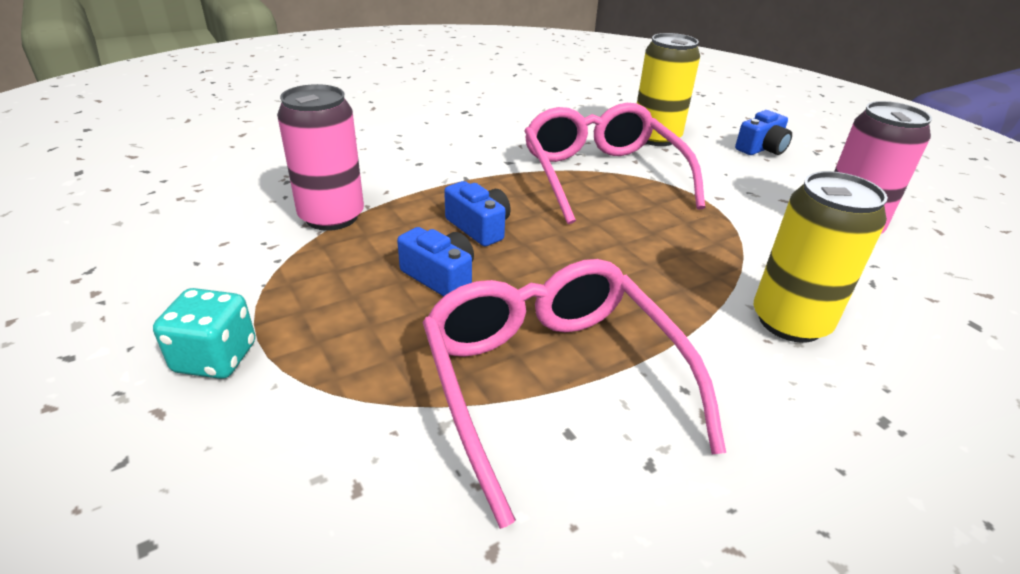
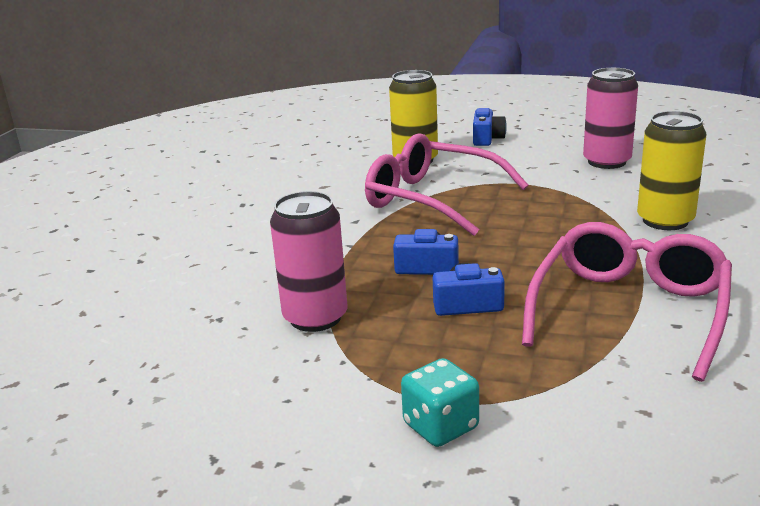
camera: 40 degrees left, 10 degrees down
(553, 383) = (629, 311): pink glasses -> pink glasses turned 90 degrees clockwise

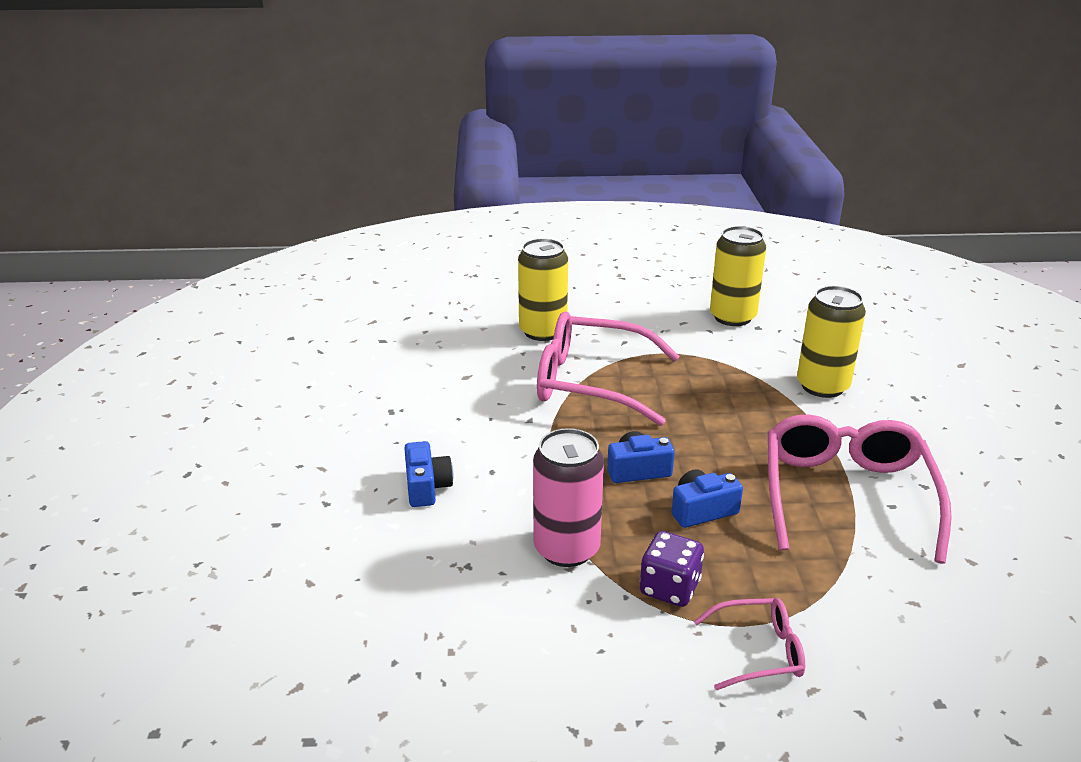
camera: 20 degrees left, 5 degrees up
(389, 361) = (669, 588): none -> purple dice
(440, 426) = (758, 651): turquoise dice -> pink glasses
(487, 139) = (599, 295): blue camera -> blue camera (427, 487)
(606, 162) = (732, 317): pink can -> yellow can

